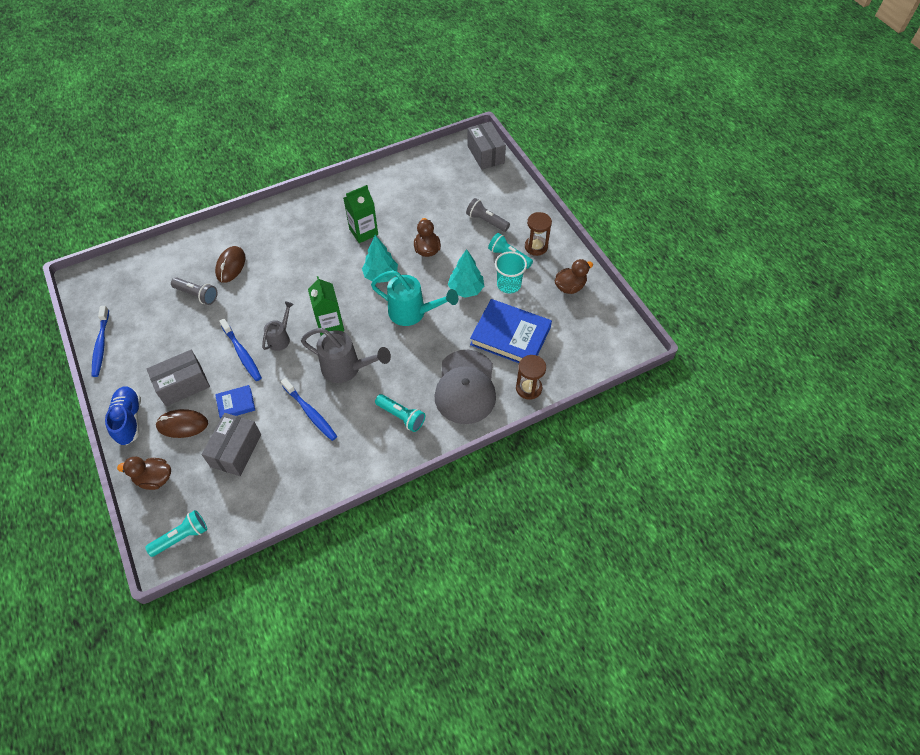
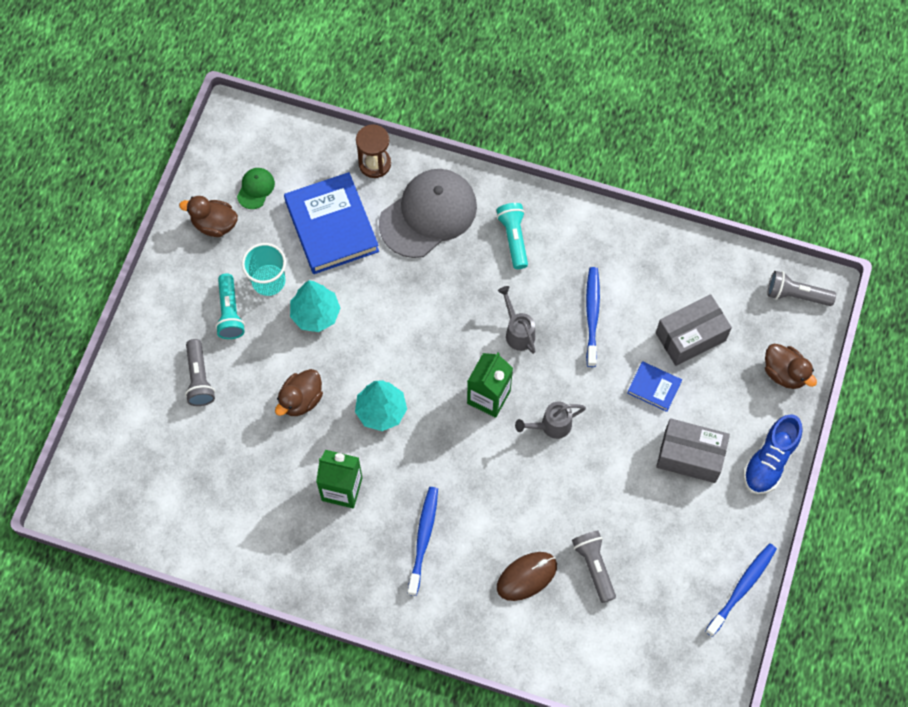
camera: 135 degrees left, 10 degrees up
(181, 537) = (796, 295): turquoise flashlight -> grey flashlight
(182, 425) = (721, 409): brown mouse -> none
(242, 353) = (604, 442): blue toothbrush -> blue toothbrush (423, 538)
(346, 368) = (518, 332): grey watering can -> grey watering can, size x0.59
(412, 313) = (395, 336): turquoise watering can -> none
(485, 154) = (88, 476): grey box -> none
(536, 247) = (189, 299): brown hourglass -> none
(573, 320) = (255, 189): none -> green cap

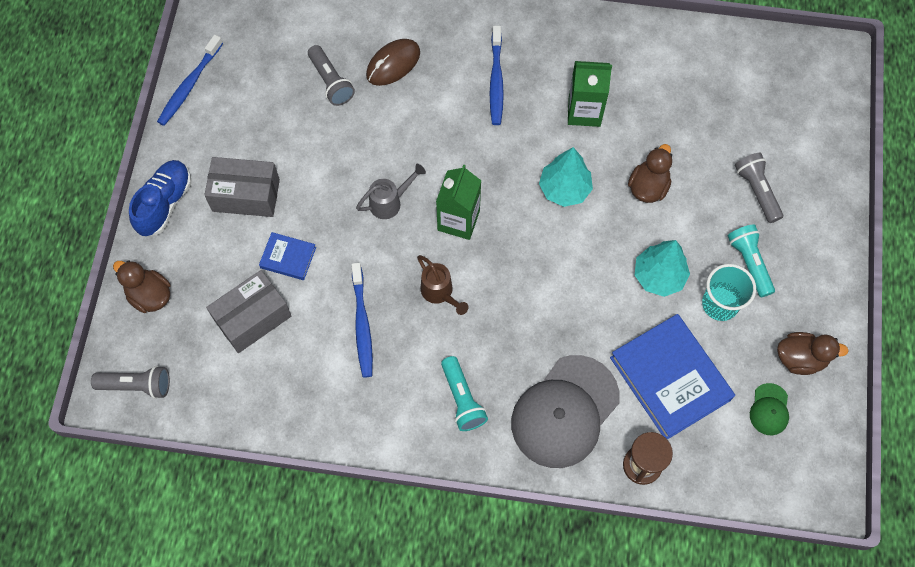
camera: 170 degrees right, 0 degrees up
(518, 332) = (440, 293): grey watering can -> brown watering can

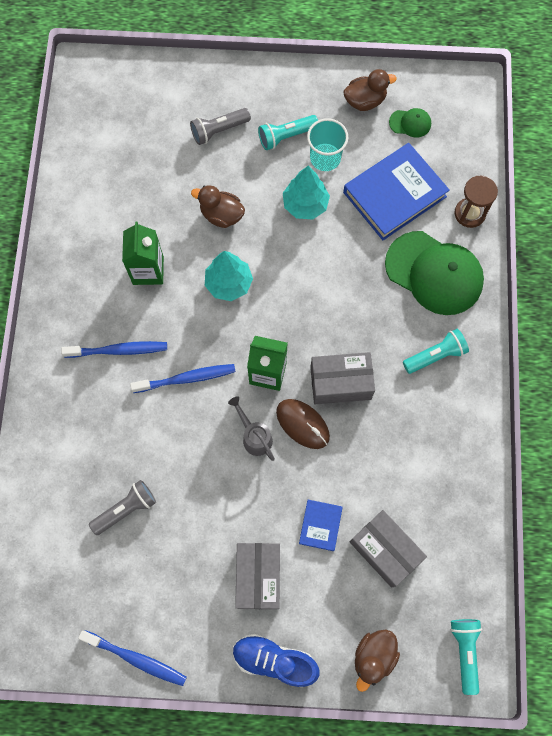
camera: 95 degrees left, 5 degrees up
(137, 385) = (465, 651): grey flashlight -> turquoise flashlight
(362, 324) = (378, 448): blue toothbrush -> blue toothbrush (186, 378)
(393, 64) = (103, 449): brown mouse -> brown mouse (302, 424)
(440, 293) = (340, 383): brown watering can -> grey box
(565, 411) = (434, 273): grey cap -> green cap
(800, 358) = (365, 101): brown duck -> brown duck turned 75 degrees clockwise

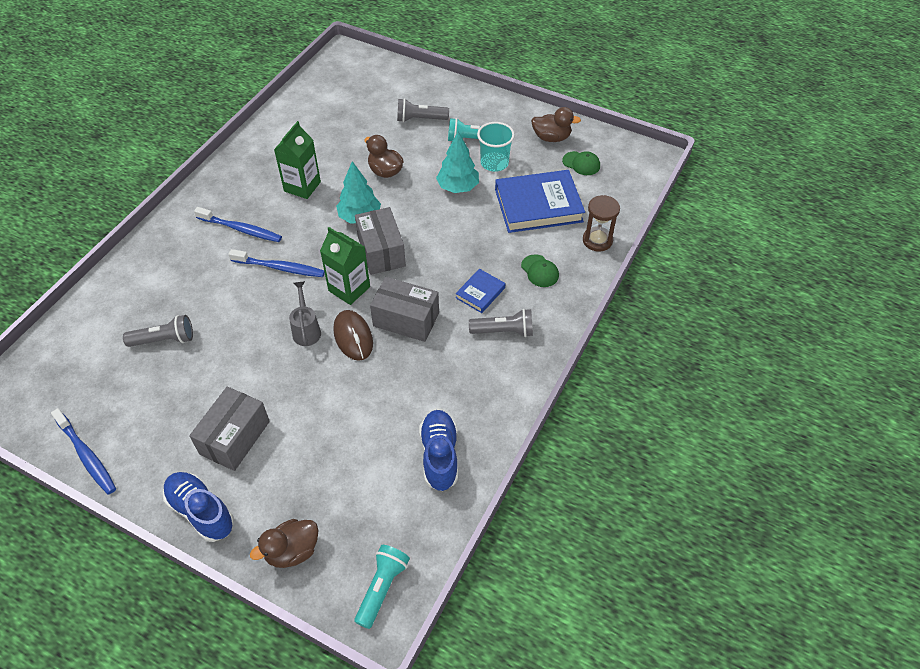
camera: 25 degrees right, 20 degrees down
(320, 525) = (316, 420): blue book -> blue book (480, 293)
(384, 550) = (361, 465): grey box -> grey box (381, 251)
(434, 273) = (540, 271): green cap -> green cap, size x0.44
(435, 355) = (504, 331): turquoise flashlight -> grey flashlight
(446, 509) = (439, 456): none -> blue shoe

